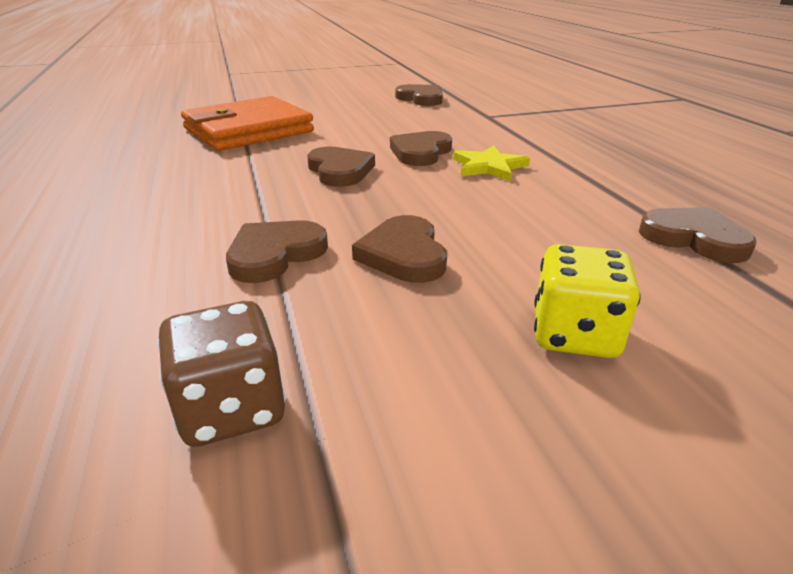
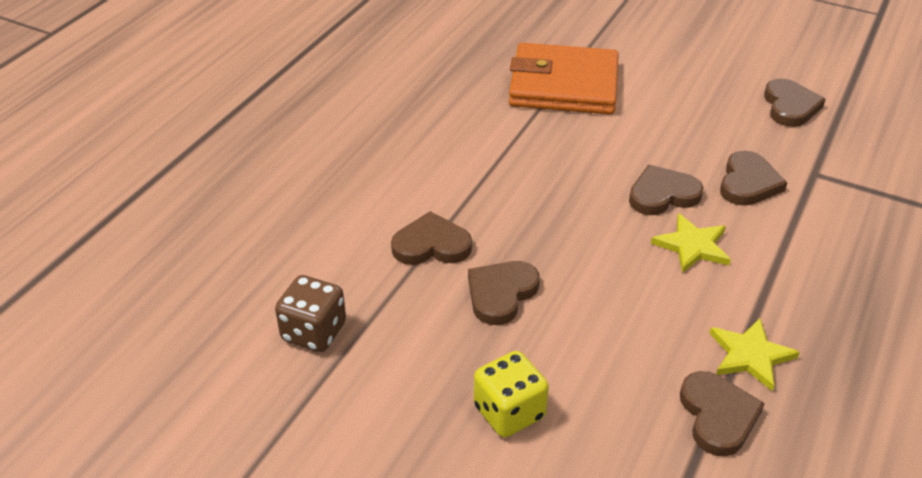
camera: 45 degrees right, 10 degrees up
(340, 171) = (568, 182): brown heart -> brown heart (748, 183)
(635, 199) = (750, 355): none -> yellow star

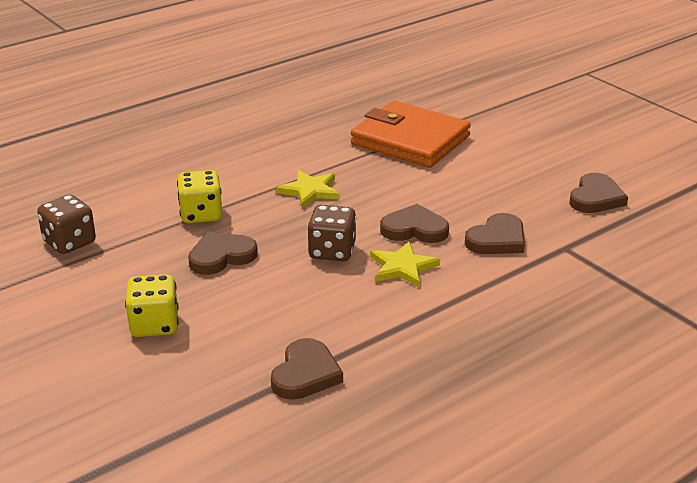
camera: 25 degrees right, 10 degrees down
(431, 245) = (201, 215): brown heart -> yellow dice
(608, 249) = (332, 251): none -> brown dice
(750, 355) = (373, 346): yellow star -> yellow star (310, 191)

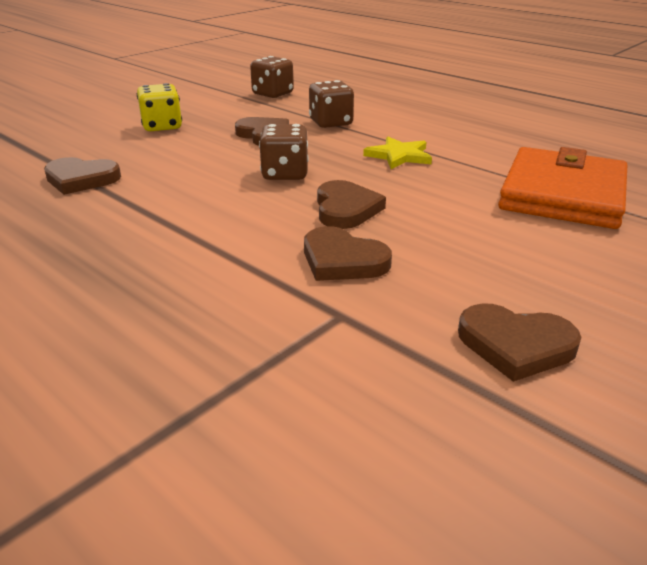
camera: 80 degrees right, 0 degrees up
(201, 215) = (330, 123): yellow dice -> brown dice
(402, 267) = (262, 207): yellow star -> none

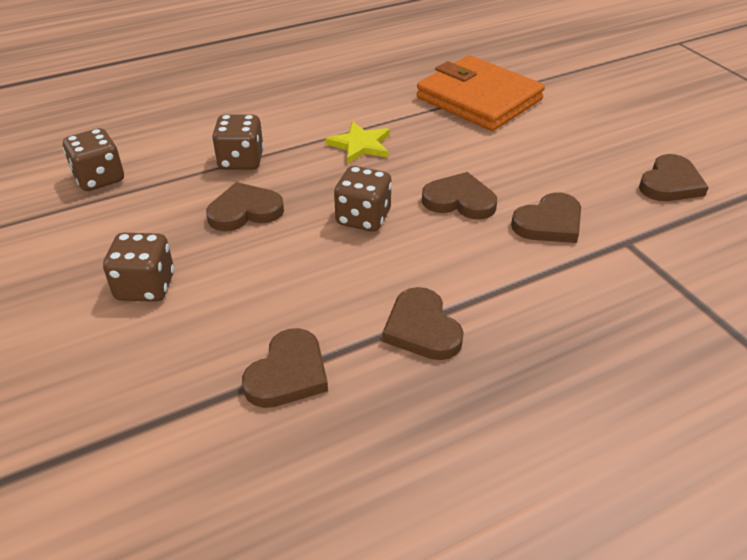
camera: 70 degrees left, 10 degrees up
(142, 217) = (422, 328): none -> brown heart
(162, 126) = (145, 287): yellow dice -> brown dice

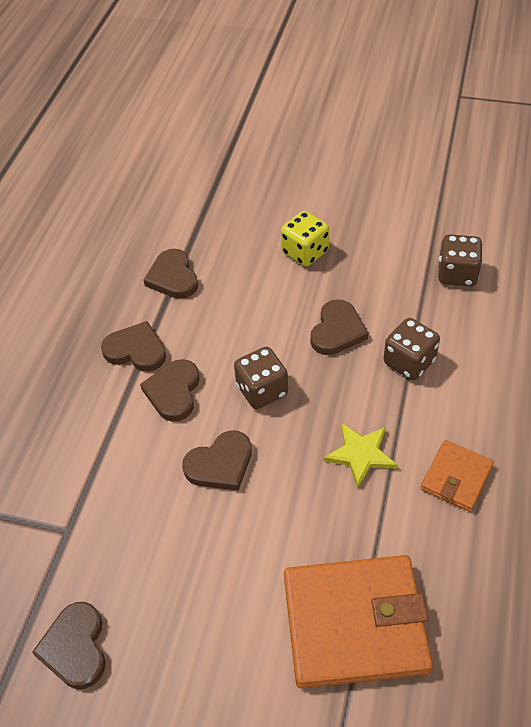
camera: 135 degrees right, 10 degrees up
(145, 287) = (305, 252): brown dice -> yellow dice
(328, 105) = (456, 477): none -> orange wallet
(549, 223) = (137, 500): brown heart -> brown heart (173, 392)

